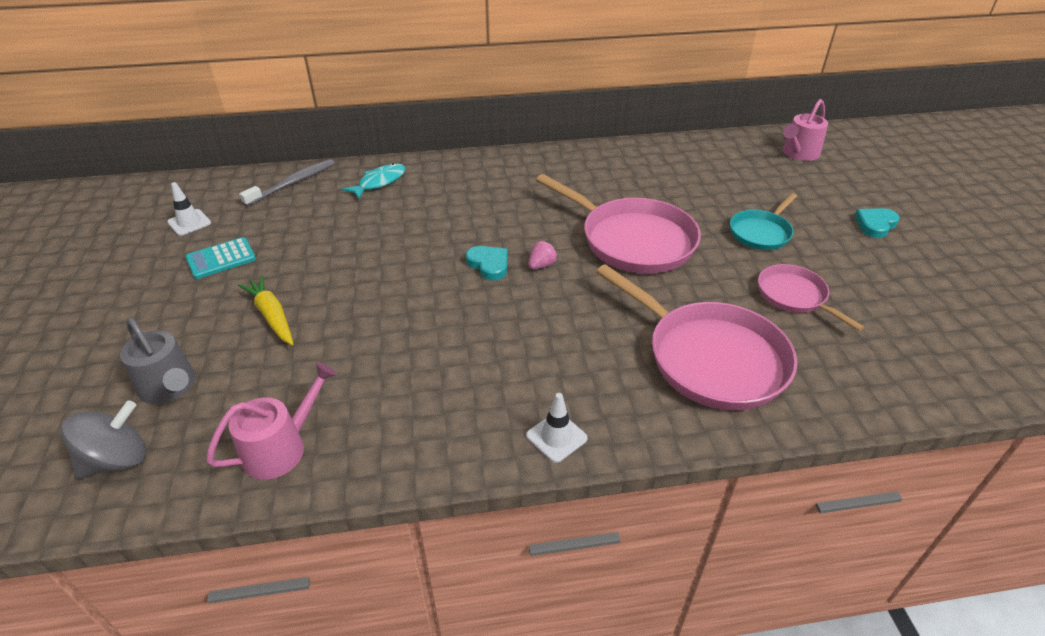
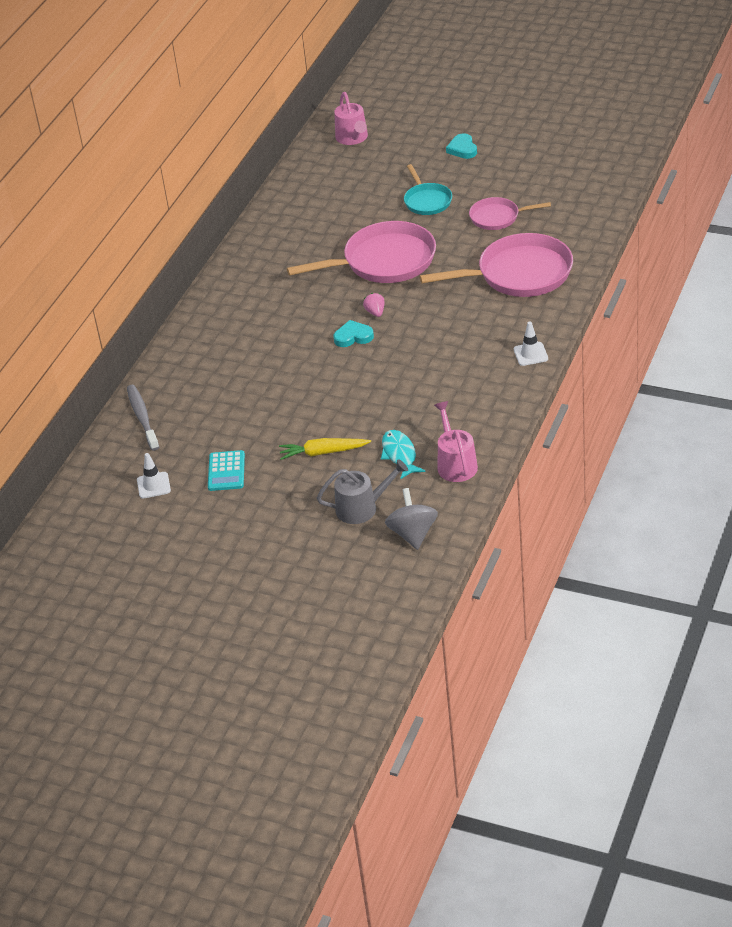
camera: 55 degrees left, 0 degrees up
(379, 182) = (188, 367): turquoise fish -> turquoise fish (400, 454)

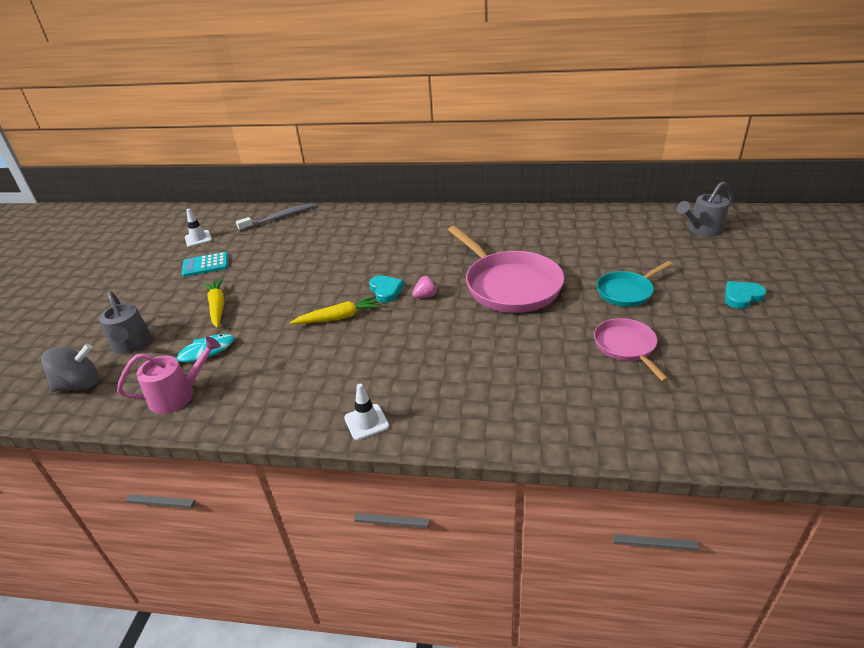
camera: 75 degrees right, 5 degrees down
(353, 138) = (702, 229): pink watering can -> grey watering can
(384, 368) = (339, 318): none -> yellow carrot
(519, 274) = (521, 384): pink pan -> none

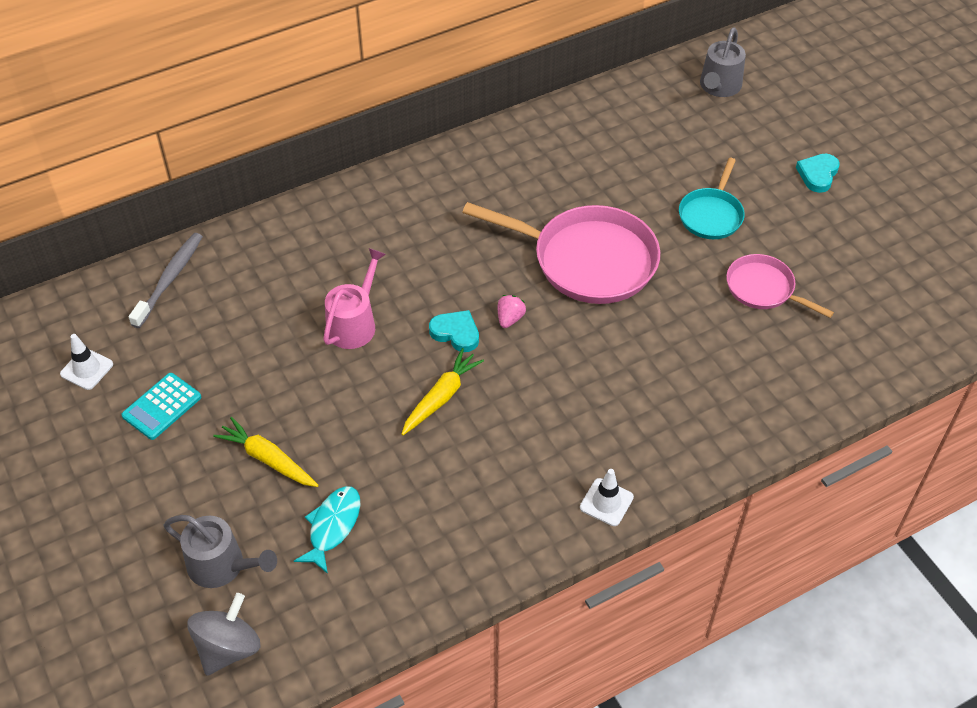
camera: 40 degrees left, 15 degrees up
(177, 395) = (371, 589): pink watering can -> pink watering can (354, 324)

